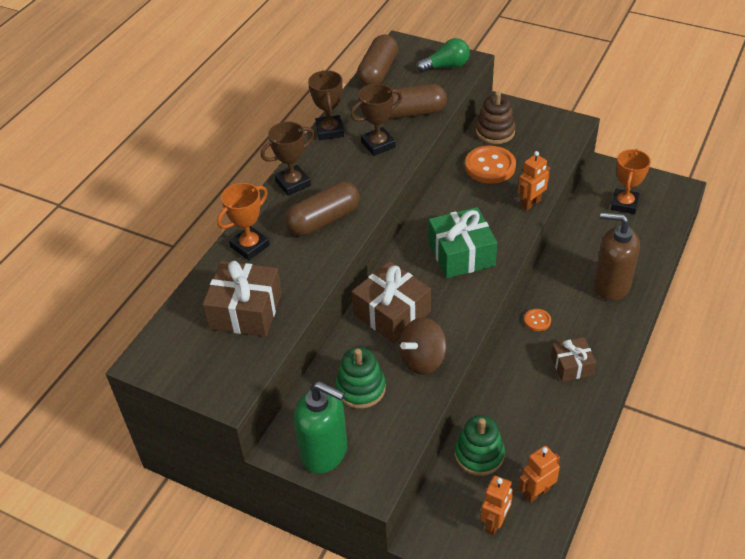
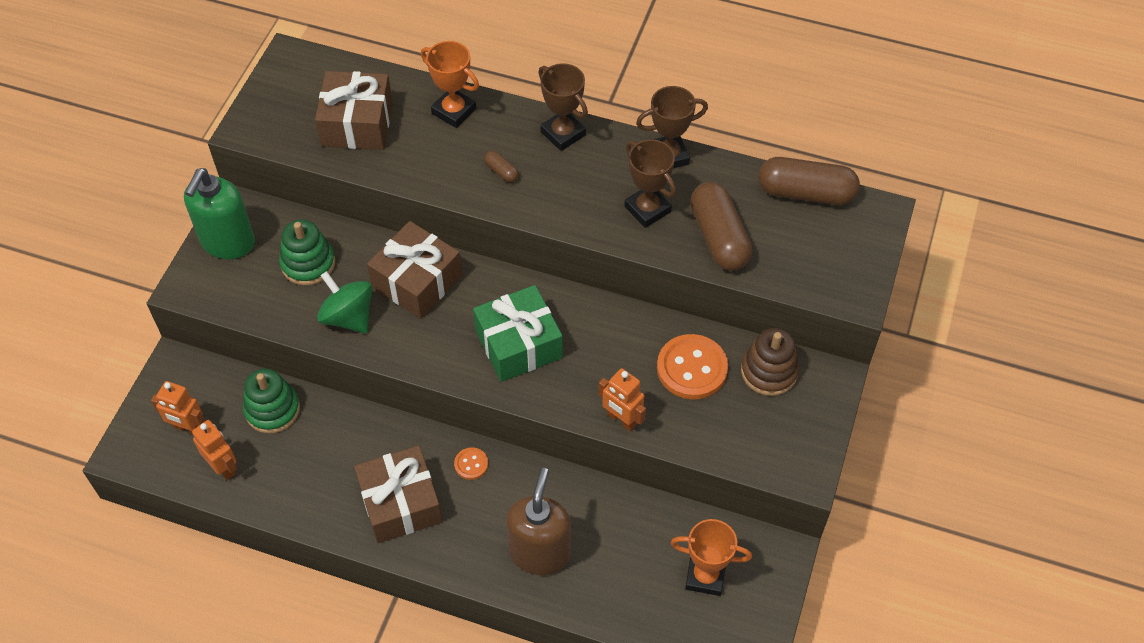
camera: 80 degrees right, 10 degrees up
(324, 220) = (501, 172): brown capsule -> brown capsule, size x0.44
(423, 360) = (348, 317): brown spinning top -> green spinning top
(446, 66) = (836, 271): green light bulb -> none
(572, 365) = (400, 503): brown gift -> brown gift, size x1.65

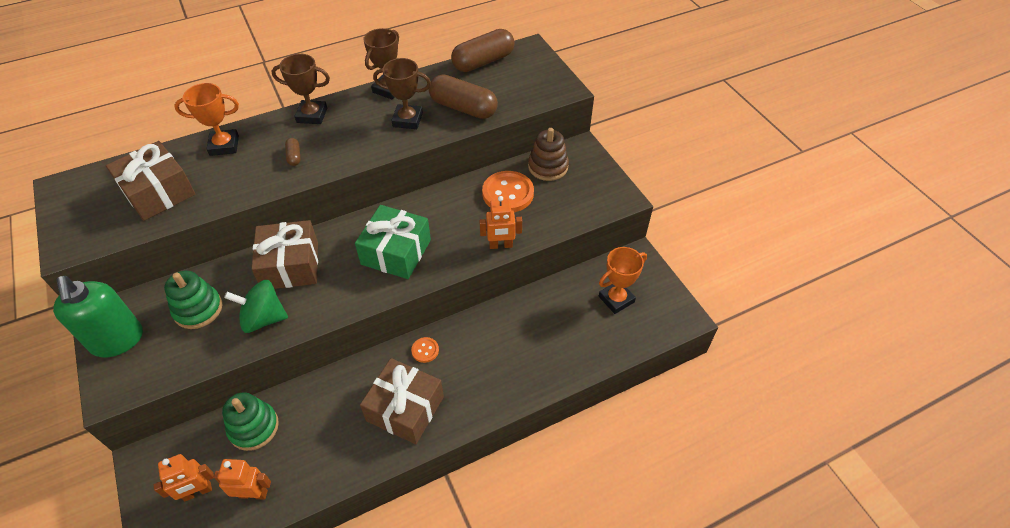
camera: 45 degrees left, 5 degrees down
(501, 172) = (294, 156): brown capsule -> brown capsule turned 75 degrees clockwise
(540, 552) = (519, 363): brown soap dispenser -> none

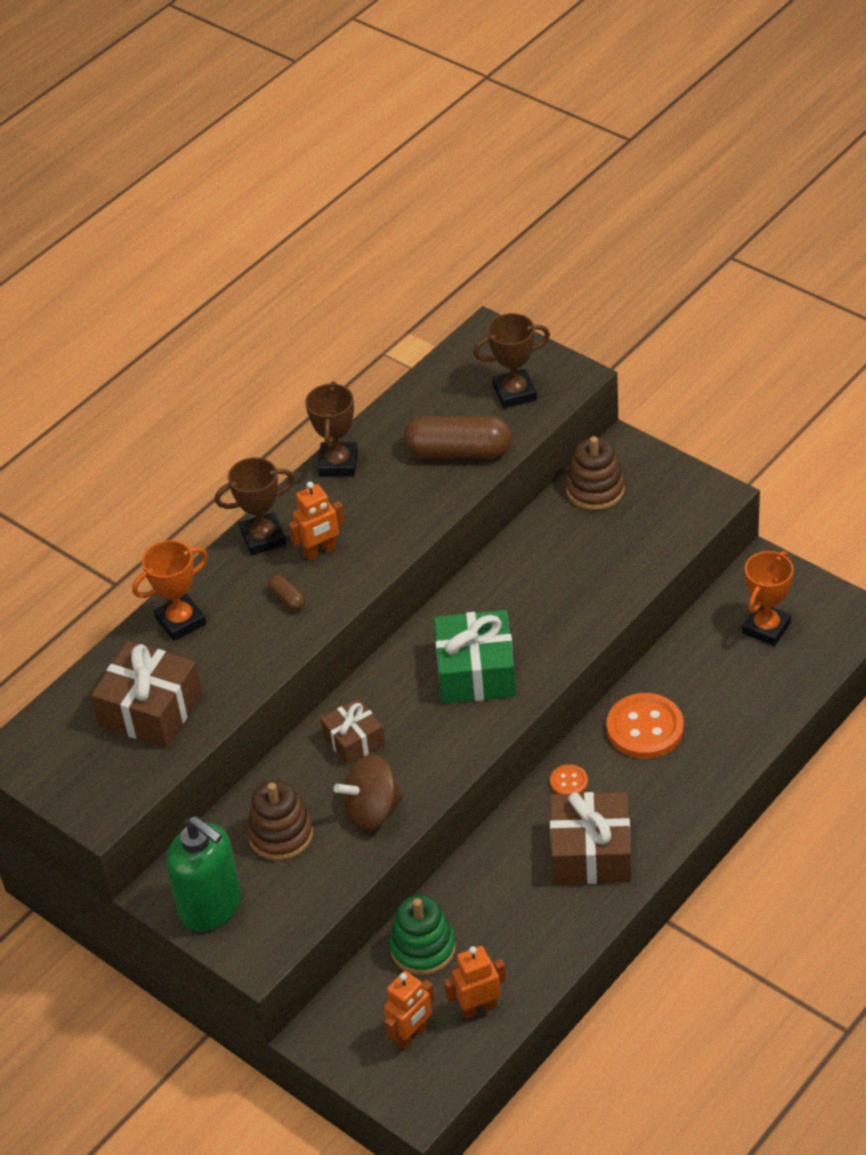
camera: 20 degrees left, 5 degrees down
(198, 309) = (281, 834): green stacking toy -> brown stacking toy
(263, 318) = (372, 810): green spinning top -> brown spinning top
(290, 265) = (354, 740): brown gift -> brown gift, size x0.61
(407, 120) = (397, 496): brown trophy -> brown trophy (514, 393)
(483, 62) = (437, 376): brown capsule -> none
(501, 245) = (601, 612): orange robot -> orange robot (320, 552)
(508, 193) = (566, 544): orange button -> orange button (645, 728)

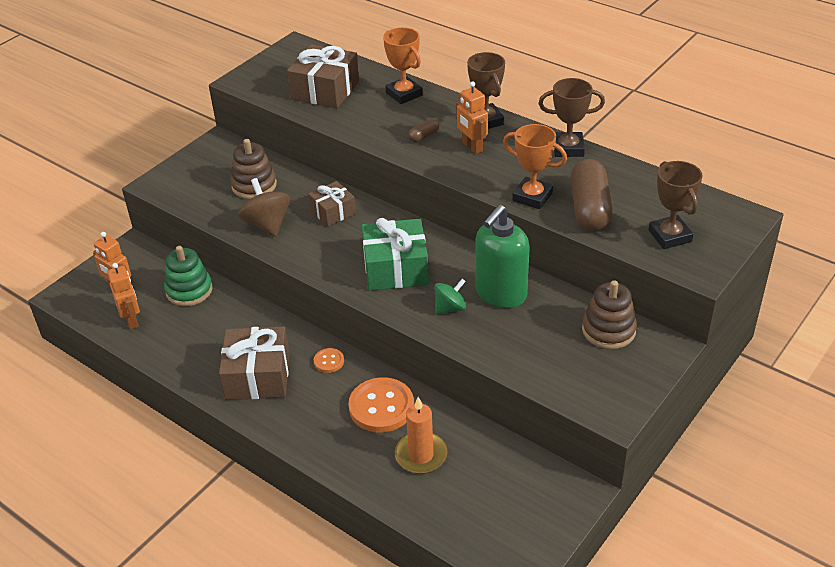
camera: 85 degrees right, 5 degrees down
(211, 906) = (201, 162): green soap dispenser -> green soap dispenser (500, 294)
(551, 620) = (450, 308): none -> green spinning top
(716, 692) = (421, 455): none -> orange candle
(766, 628) = (499, 493): orange trophy -> orange trophy (532, 197)

